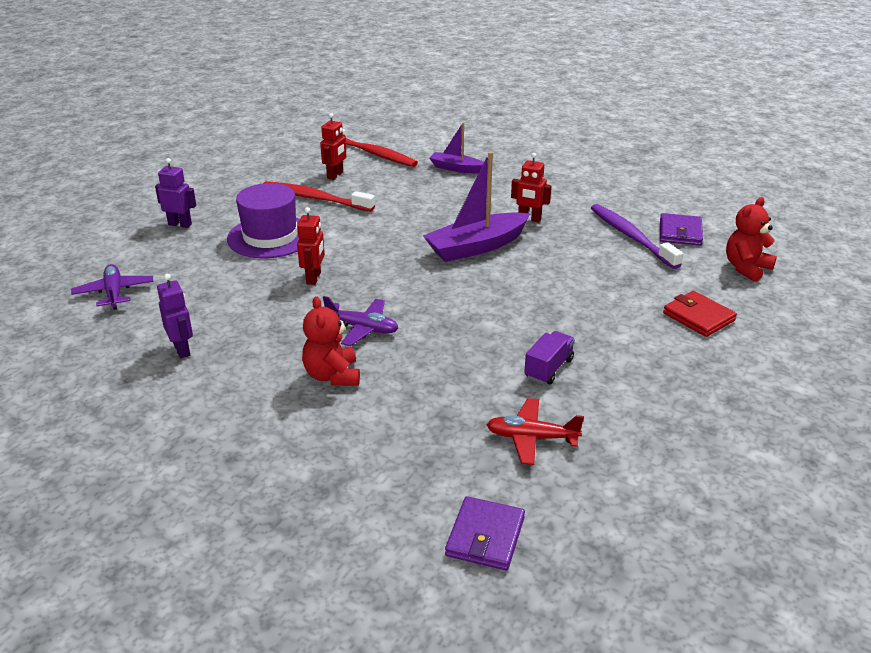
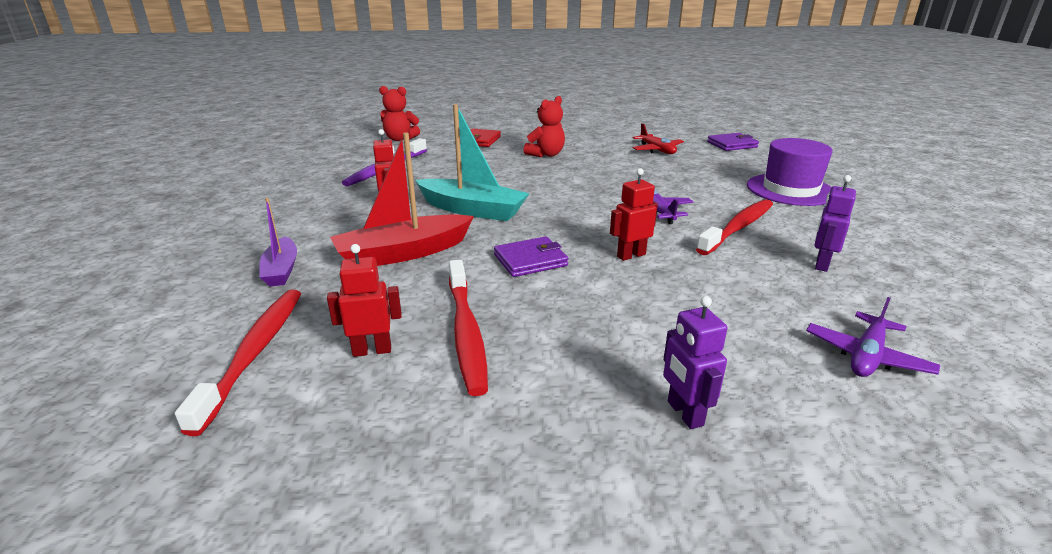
camera: 125 degrees left, 5 degrees down
(270, 237) = (601, 316): purple hat -> purple hat (790, 190)
(279, 352) = (738, 227): none -> red toothbrush
(332, 376) = (718, 203): red teddy bear -> red teddy bear (546, 154)
(431, 204) = (403, 253): none -> red boat
(476, 247) = (472, 210): purple boat -> turquoise boat
(548, 368) = (594, 158): purple truck -> none
(680, 232) = (362, 158): purple wallet -> purple wallet (530, 260)

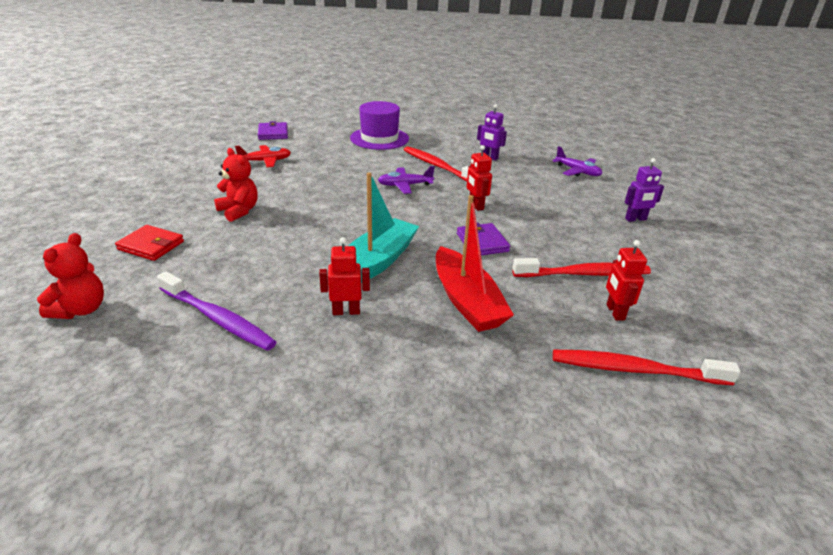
camera: 85 degrees left, 5 degrees up
(281, 270) = (499, 376): purple boat -> none

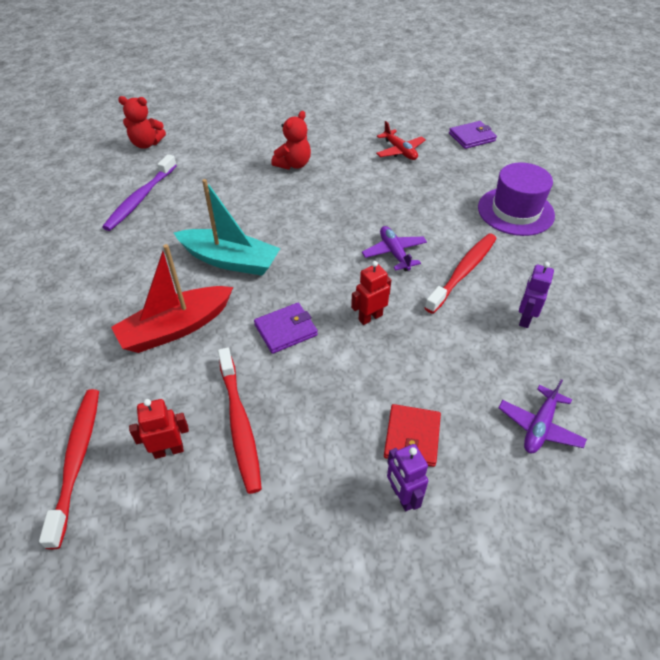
camera: 80 degrees right, 15 degrees up
(151, 245) = (227, 142): red wallet -> red wallet (412, 437)
(346, 311) = (154, 257): red robot -> none

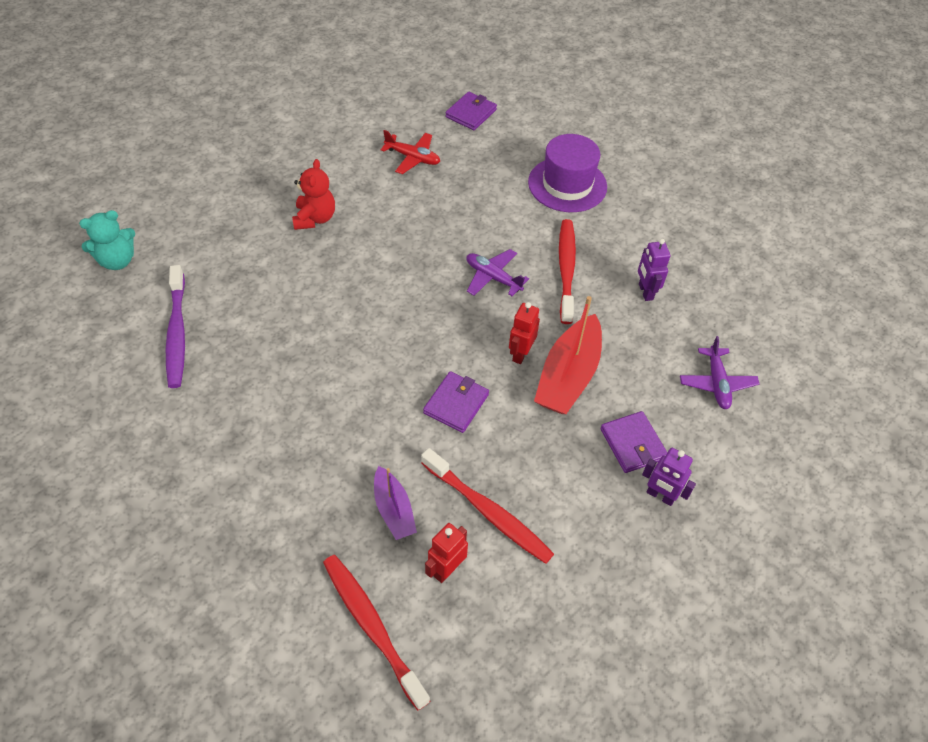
camera: 35 degrees left, 5 degrees up
(146, 144) = (117, 261): red teddy bear -> turquoise teddy bear
(171, 383) = (394, 509): none -> purple boat
(176, 328) = (350, 455): red boat -> red boat (568, 376)
(230, 260) = (342, 359): turquoise boat -> none
(412, 437) = (633, 444): red wallet -> purple wallet

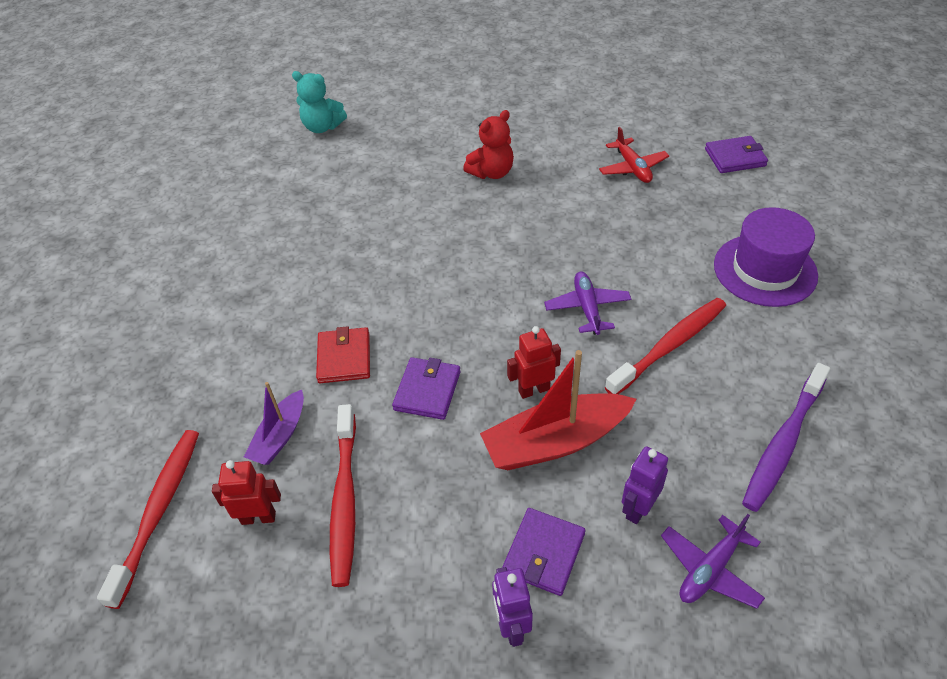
camera: 50 degrees right, 5 degrees down
(177, 333) = (299, 198): purple toothbrush -> purple toothbrush (783, 443)
(372, 425) = (344, 358): none -> red wallet
(456, 404) = (427, 390): purple wallet -> purple wallet turned 60 degrees counterclockwise
(645, 292) = (733, 421): purple robot -> purple robot (638, 508)

